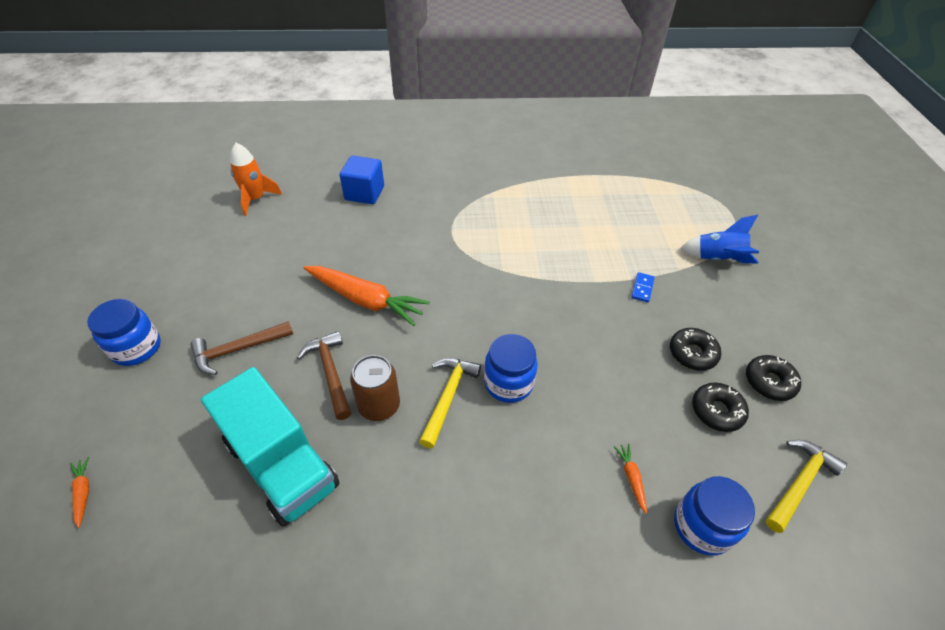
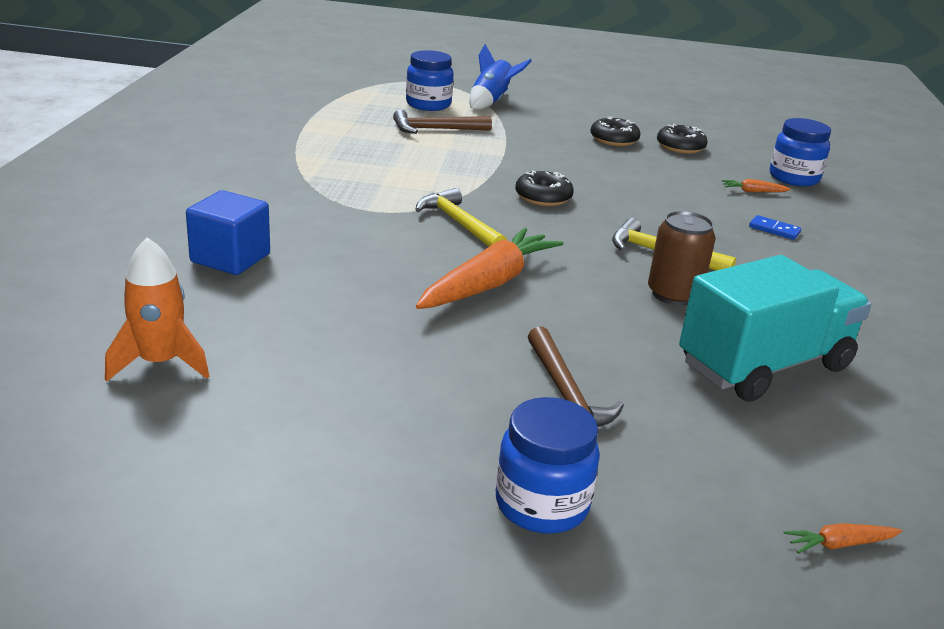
camera: 80 degrees left, 20 degrees down
(330, 372) = (619, 321): brown hammer -> brown hammer (435, 129)
(508, 383) = (644, 221): blue jar -> blue jar (428, 105)
(642, 288) = (522, 138): blue domino -> blue domino (774, 230)
(769, 382) = (649, 123): black donut -> black donut (543, 197)
(799, 483) = (748, 140): yellow hammer -> yellow hammer (459, 223)

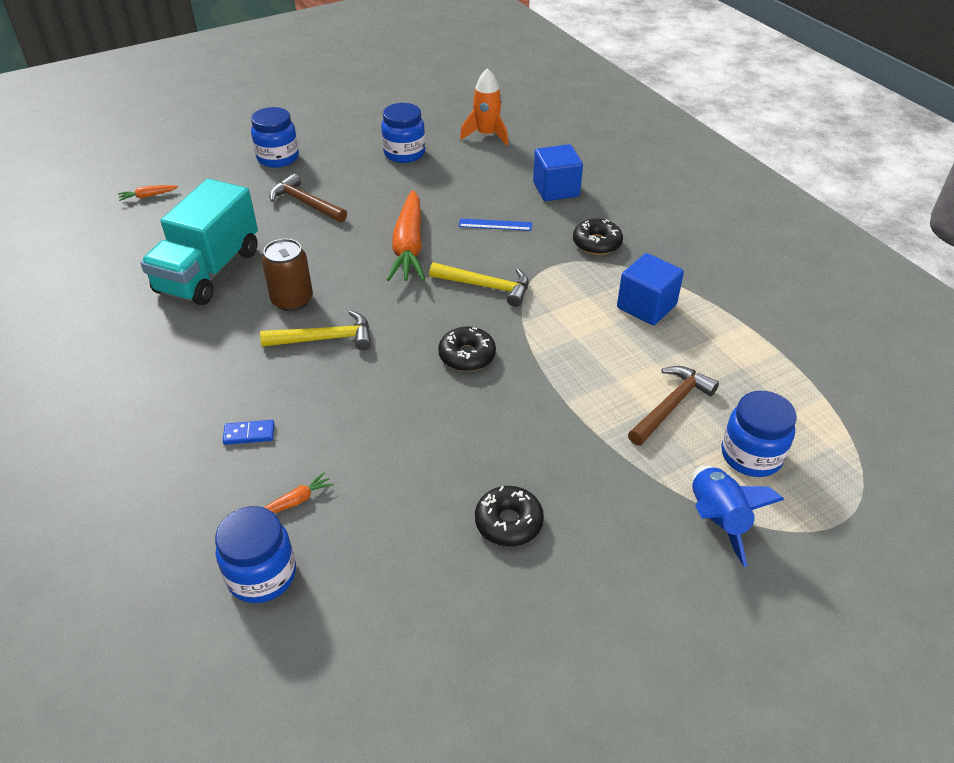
camera: 145 degrees right, 15 degrees up
(325, 398) = (404, 153): none -> blue jar
(349, 162) = (646, 306): none -> blue cube
(363, 260) = (495, 225): none -> blue ruler
(680, 147) = (429, 563): black donut -> black donut (597, 243)
(840, 544) = (148, 196): orange carrot -> orange carrot turned 150 degrees counterclockwise

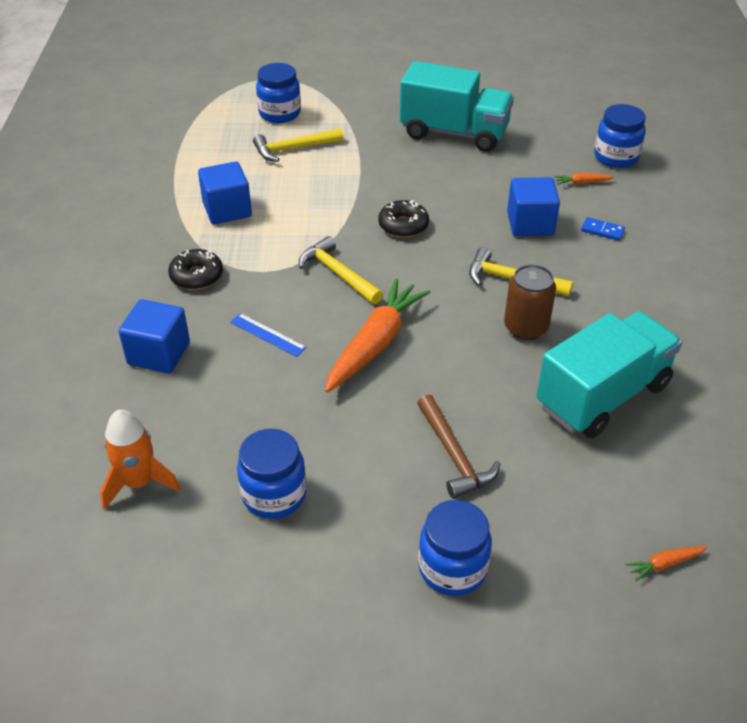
camera: 150 degrees left, 0 degrees up
(148, 196) = (664, 564): orange carrot -> orange carrot turned 150 degrees clockwise
(335, 410) = (530, 224): none -> blue cube
(508, 522) = (454, 133): black donut -> turquoise truck
(671, 405) = (293, 149): brown hammer -> yellow hammer
(716, 519) = (336, 98): blue rocket -> none

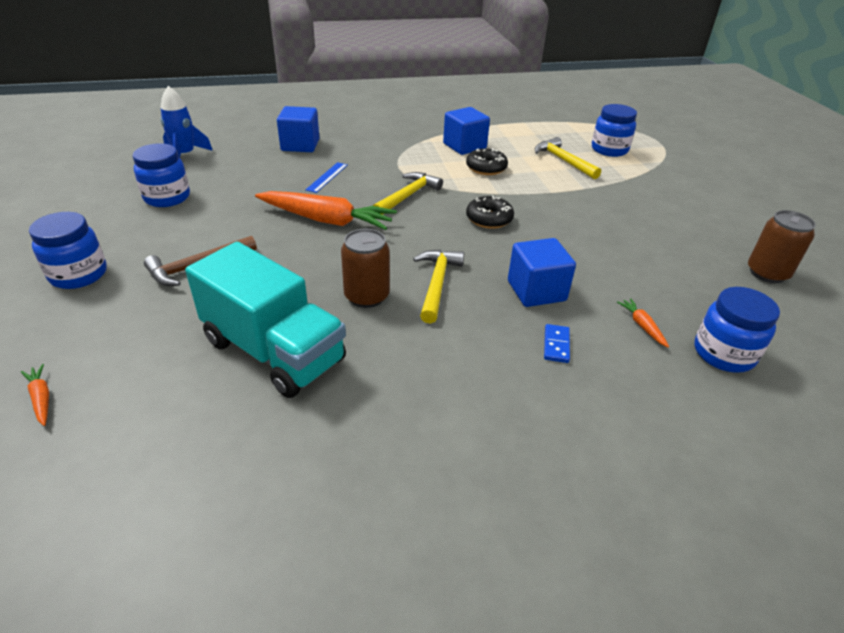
camera: 75 degrees right, 5 degrees down
(139, 482) = (185, 155): orange rocket -> blue rocket
(196, 276) = (383, 146): black donut -> black donut (486, 168)
(454, 133) = (662, 234): turquoise truck -> none
(521, 103) = (767, 273): none -> brown can

